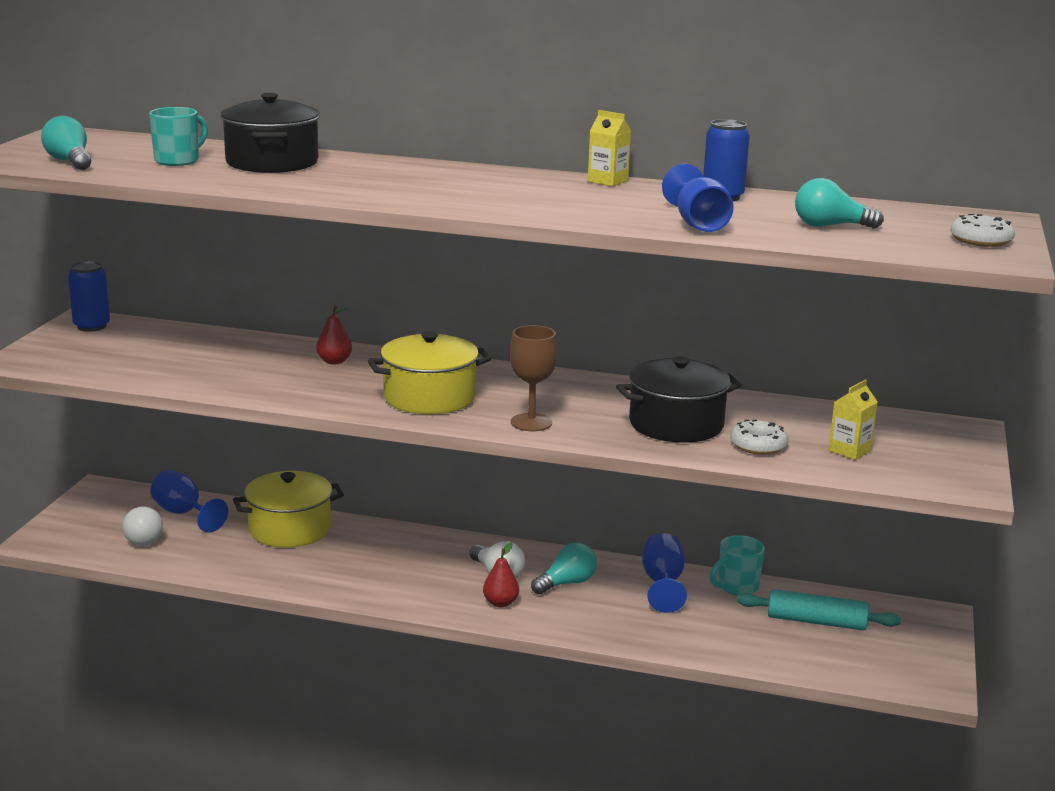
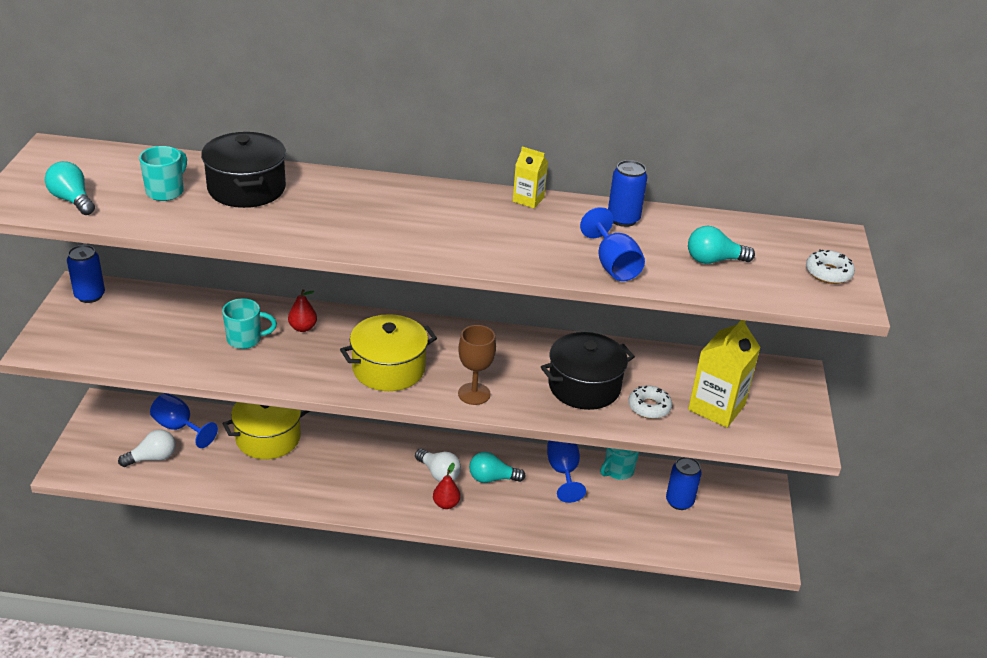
camera: 10 degrees left, 15 degrees up
(143, 538) = (152, 458): white light bulb -> white light bulb turned 90 degrees counterclockwise
(262, 367) = (245, 339): none -> turquoise mug
(566, 583) = (492, 478): turquoise light bulb -> turquoise light bulb turned 135 degrees counterclockwise
(816, 622) = (679, 501): turquoise rolling pin -> blue can
(849, 450) = (716, 407): yellow carton -> yellow carton, size x1.86

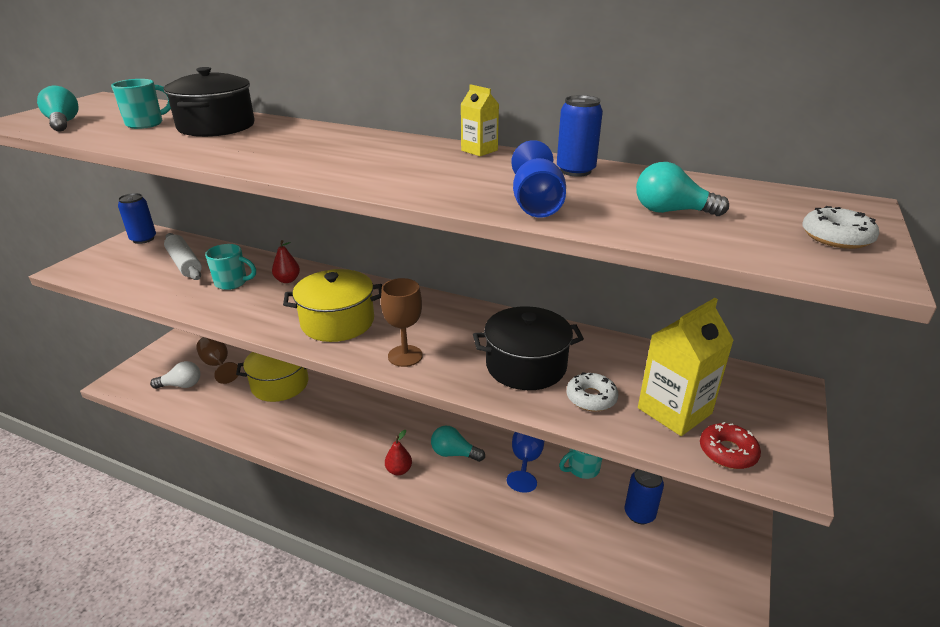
camera: 20 degrees right, 5 degrees down
(171, 323) = (184, 264): none -> white rolling pin
(179, 427) = (218, 365): blue goblet -> brown goblet
(438, 473) = (406, 440): white light bulb -> none
(763, 434) = (727, 452): none -> red donut

